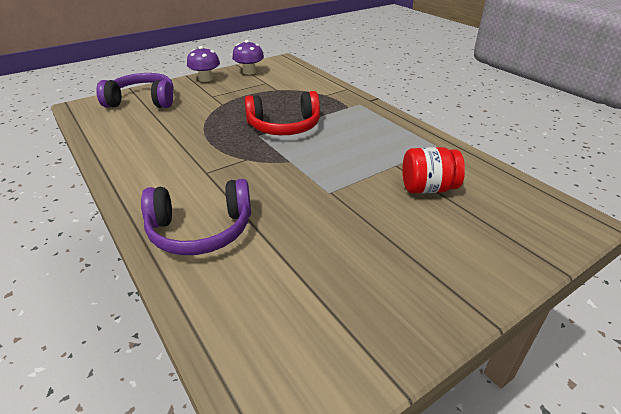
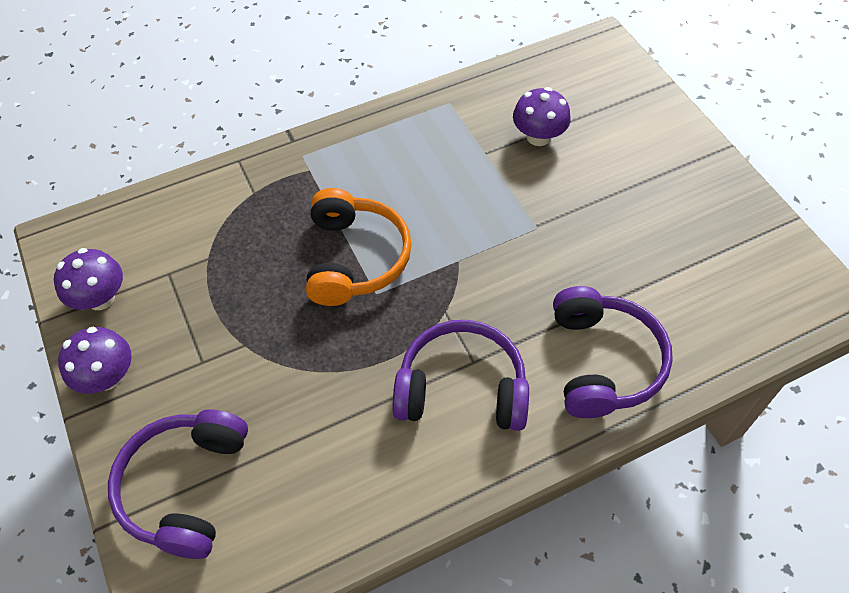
camera: 80 degrees left, 20 degrees up
(186, 169) = (462, 388): none -> purple headphones
(284, 126) = (355, 258): red headphones -> orange headphones
(428, 188) = (538, 136): red jar -> purple mushroom

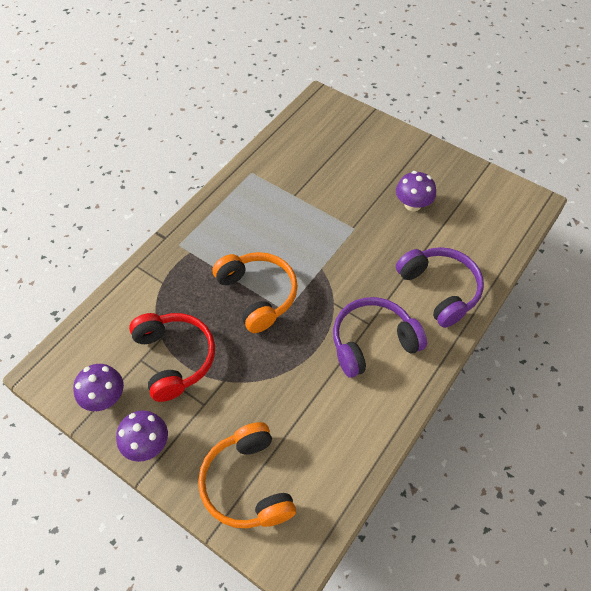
camera: 30 degrees left, 0 degrees up
(185, 487) = (247, 484): purple headphones -> orange headphones
(206, 290) = (175, 358): none -> red headphones
(538, 136) = (319, 172): purple mushroom -> purple mushroom (412, 204)

